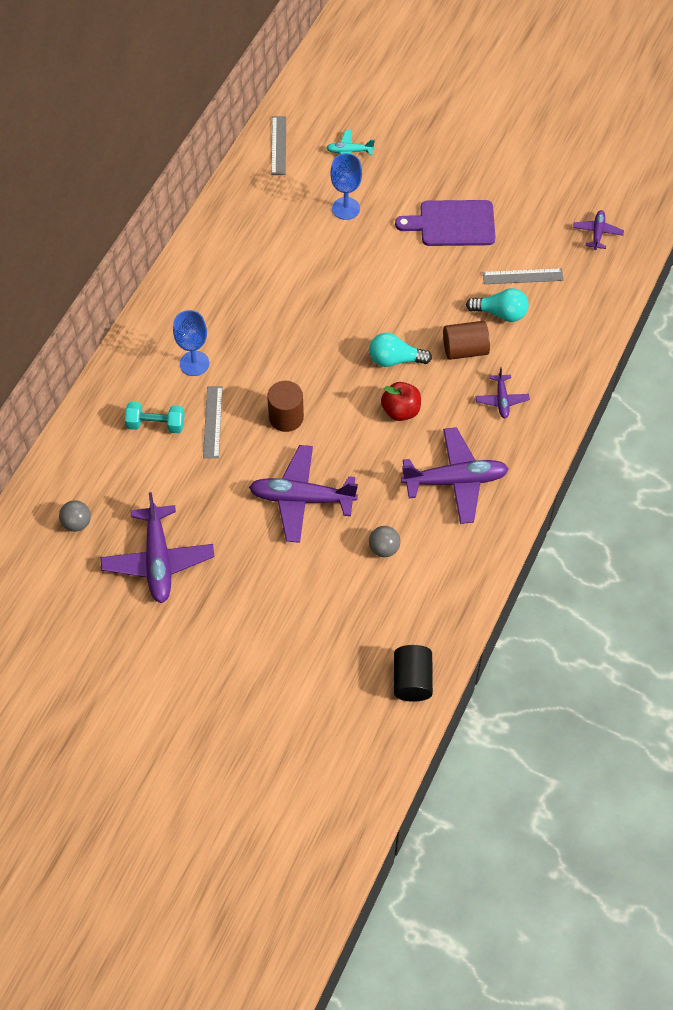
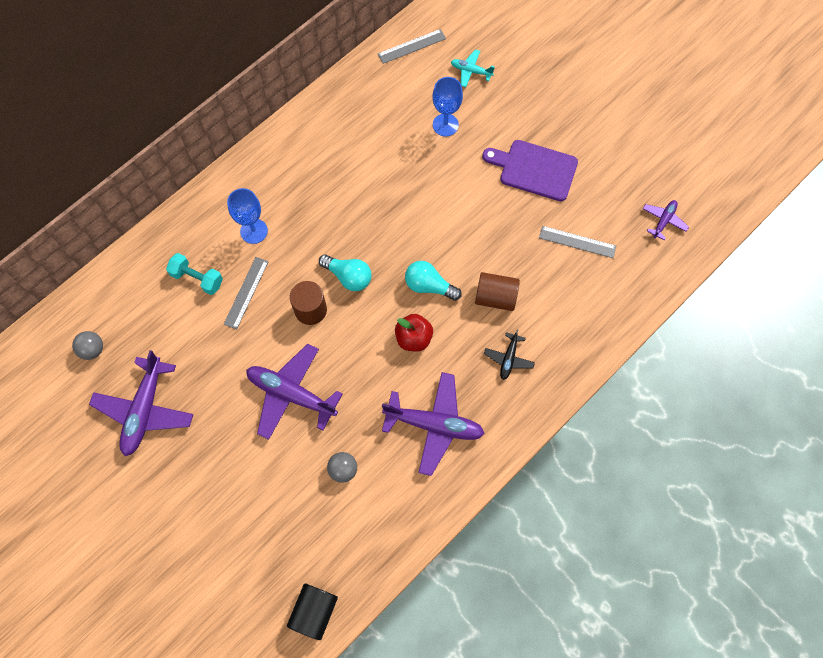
camera: 20 degrees right, 10 degrees up
(278, 145) = (411, 46): grey ruler -> grey ruler turned 45 degrees clockwise
(500, 313) = (542, 272): turquoise light bulb -> turquoise light bulb (348, 277)
(501, 400) = (508, 358): purple plane -> black plane

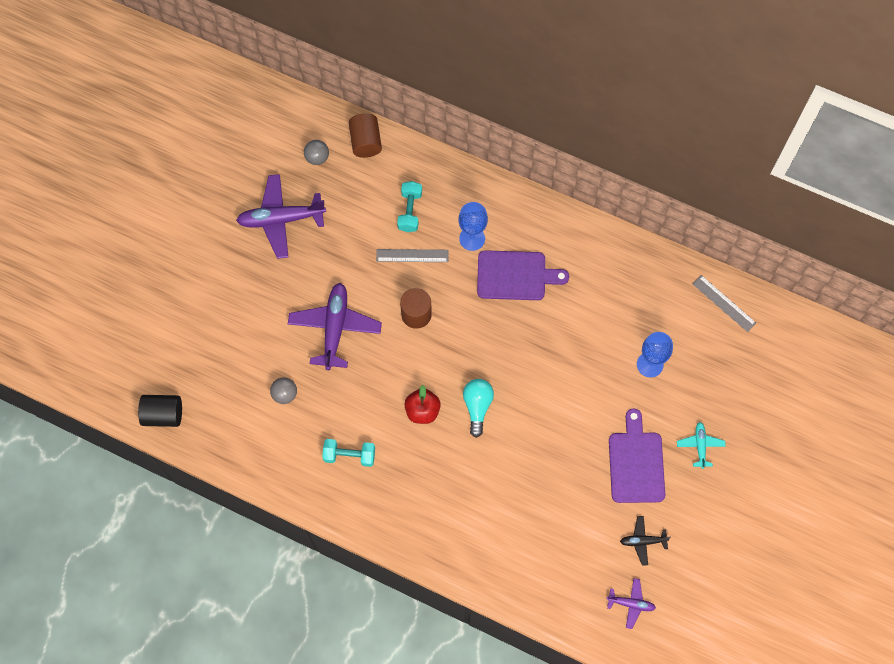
camera: 70 degrees right, 0 degrees up
(310, 206) = (515, 276): none -> purple cutting board
(348, 277) = (459, 334): turquoise light bulb -> none
(434, 425) = (349, 455): purple plane -> turquoise dumbbell
(471, 71) = (720, 368): turquoise plane -> turquoise plane (700, 446)
(495, 297) = (489, 469): brown cylinder -> brown cylinder (365, 142)
(508, 358) = (433, 500): black plane -> black plane (643, 541)
(577, 242) = (575, 527): grey ruler -> none

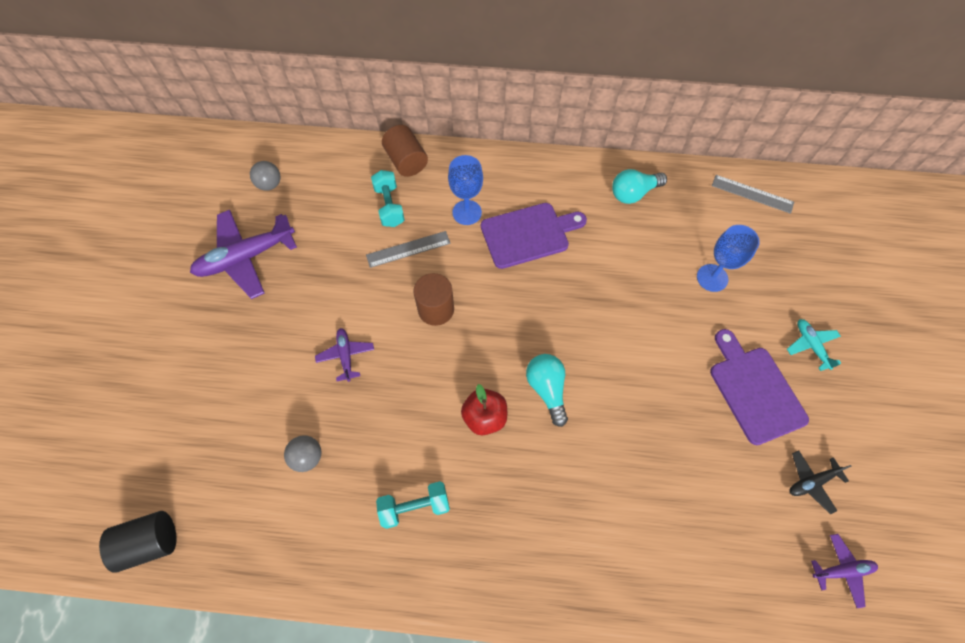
camera: 20 degrees left, 5 degrees down
(335, 328) = (346, 356): purple plane -> purple plane, size x0.50
(365, 142) = (318, 155): brown cylinder -> brown cylinder (406, 161)
(620, 268) = (633, 193): none -> turquoise light bulb

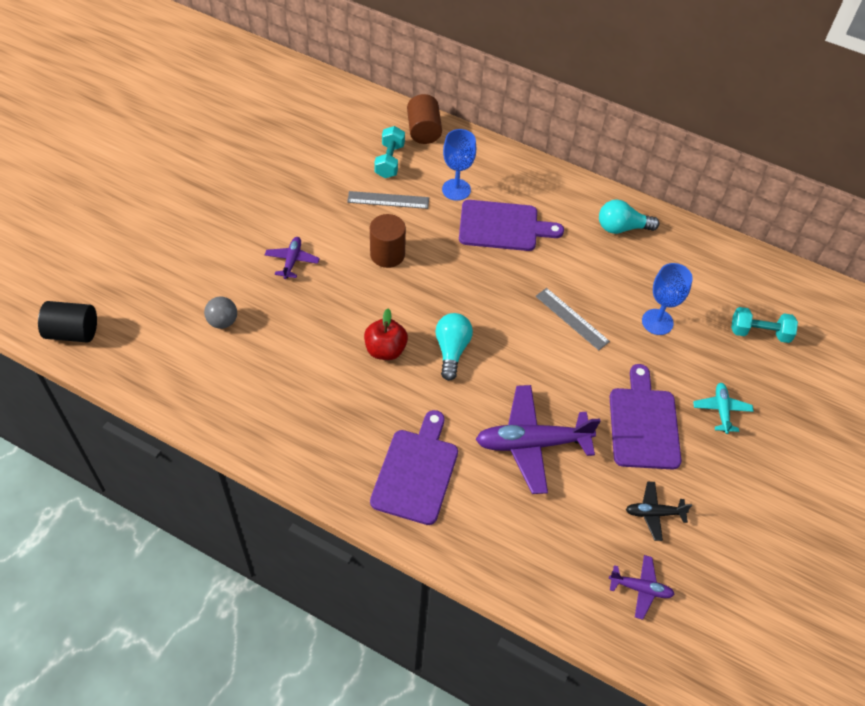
camera: 20 degrees right, 10 degrees down
(246, 257) = (247, 158): purple plane -> purple plane (532, 443)
(270, 184) = (295, 109): grey ball -> none
(415, 506) = (291, 391): turquoise dumbbell -> turquoise dumbbell (759, 333)
(580, 542) = (416, 472): none -> purple cutting board
(752, 194) = (740, 268): grey ruler -> grey ruler (572, 318)

